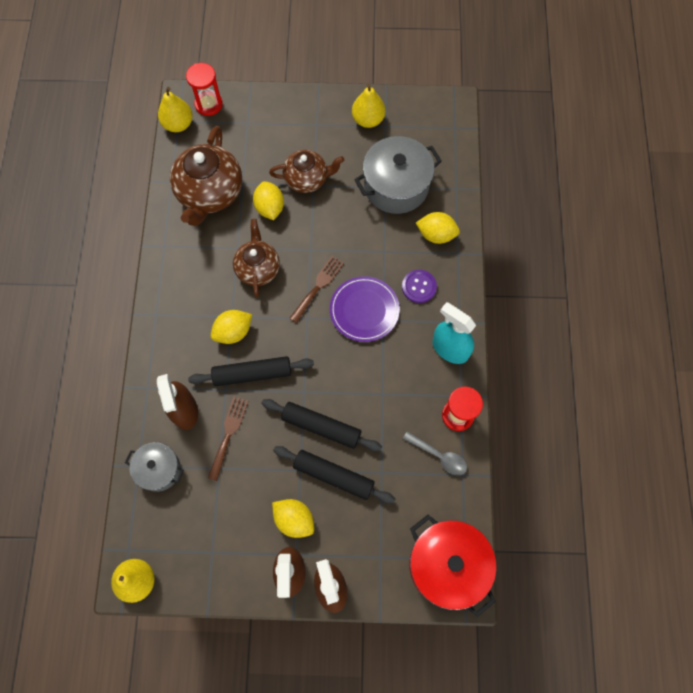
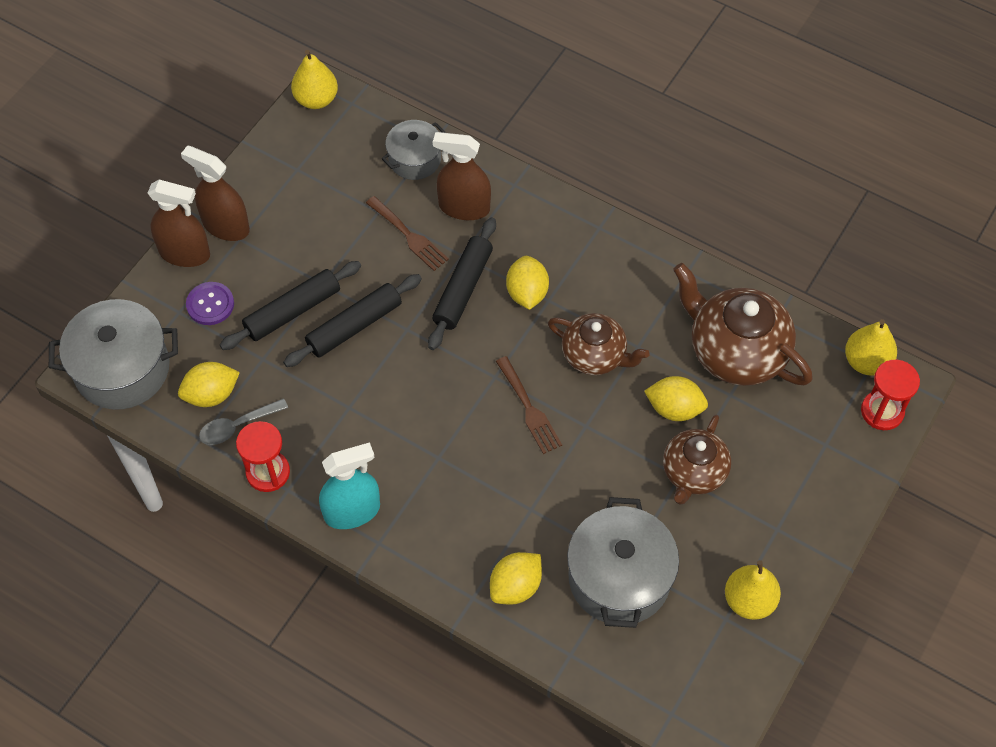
camera: 120 degrees right, 10 degrees down
(294, 519) = (275, 253): yellow lemon -> yellow lemon (211, 394)
(364, 310) = (465, 443): purple plate -> none
(419, 287) = (455, 523): purple button -> purple button (210, 304)
(447, 565) = (122, 369): red pot -> grey pot

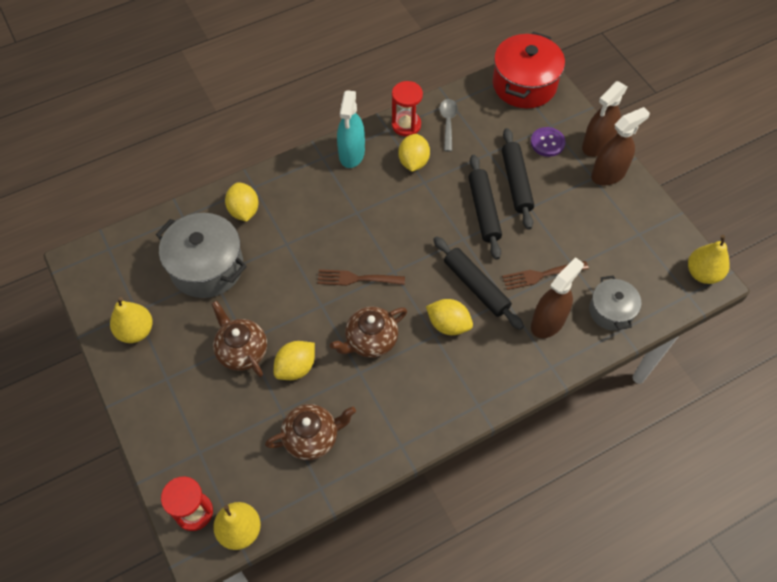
camera: 120 degrees right, 0 degrees up
(122, 369) = (524, 85): grey pot -> red pot
(211, 394) = (478, 119): yellow lemon -> yellow lemon (413, 162)
(736, 351) = (312, 437): brown teapot -> brown teapot, size x0.64

